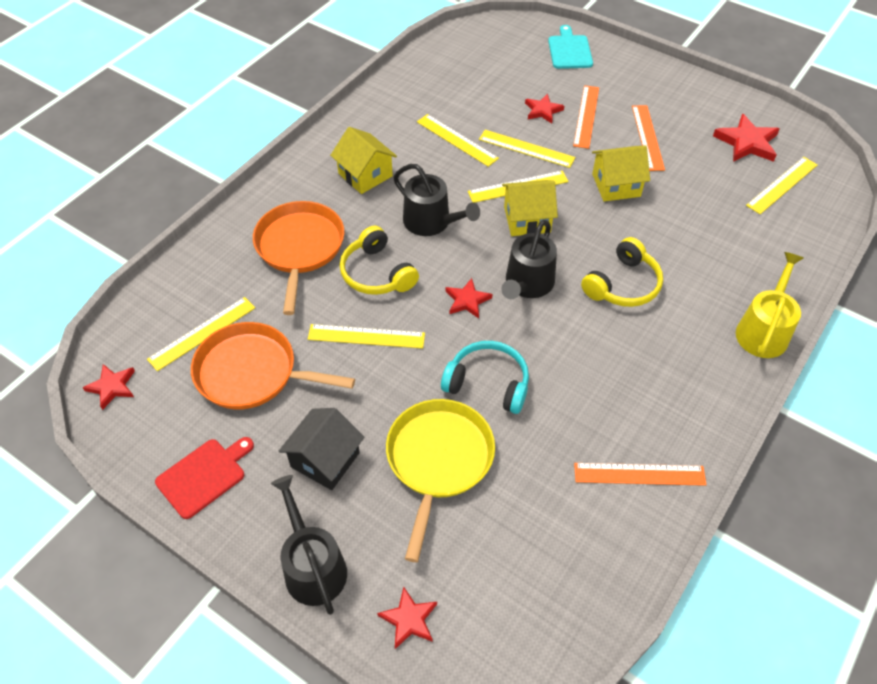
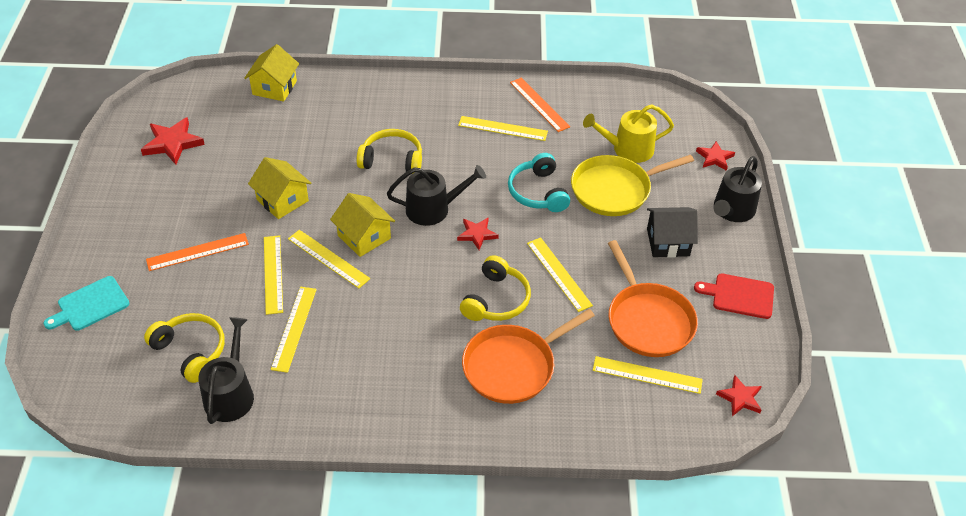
camera: 125 degrees left, 5 degrees down
(365, 175) = (391, 371): yellow house -> yellow house (274, 88)
(431, 222) = (413, 294): black watering can -> black watering can (230, 394)
(481, 83) = (190, 351): none -> yellow headphones
(543, 110) = (208, 285): red star -> none
(647, 137) = (203, 202): orange ruler -> none
(763, 331) = (380, 85): yellow watering can -> yellow watering can (628, 149)
(782, 185) = (216, 112): yellow ruler -> yellow ruler (502, 128)

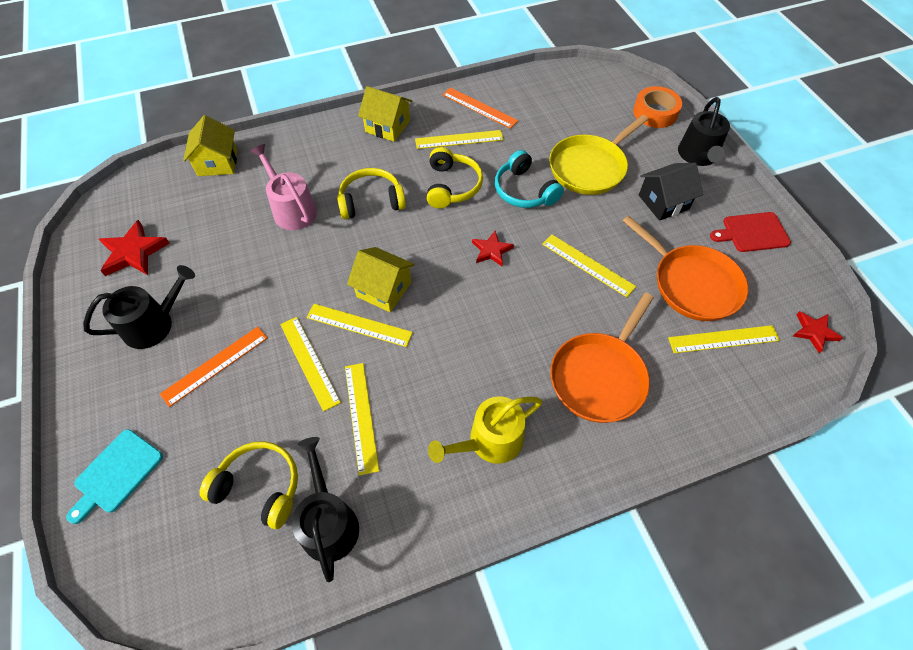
camera: 20 degrees left, 10 degrees up
(282, 200) = (281, 277): yellow house -> yellow house (387, 126)
(319, 147) = (292, 209): none -> pink watering can
(433, 209) = (436, 238): black watering can -> black watering can (154, 324)
(496, 300) = (545, 312): yellow headphones -> yellow headphones (452, 186)
(628, 149) = (579, 126): yellow watering can -> yellow watering can (490, 441)
(714, 158) = (655, 113): red star -> orange tape

